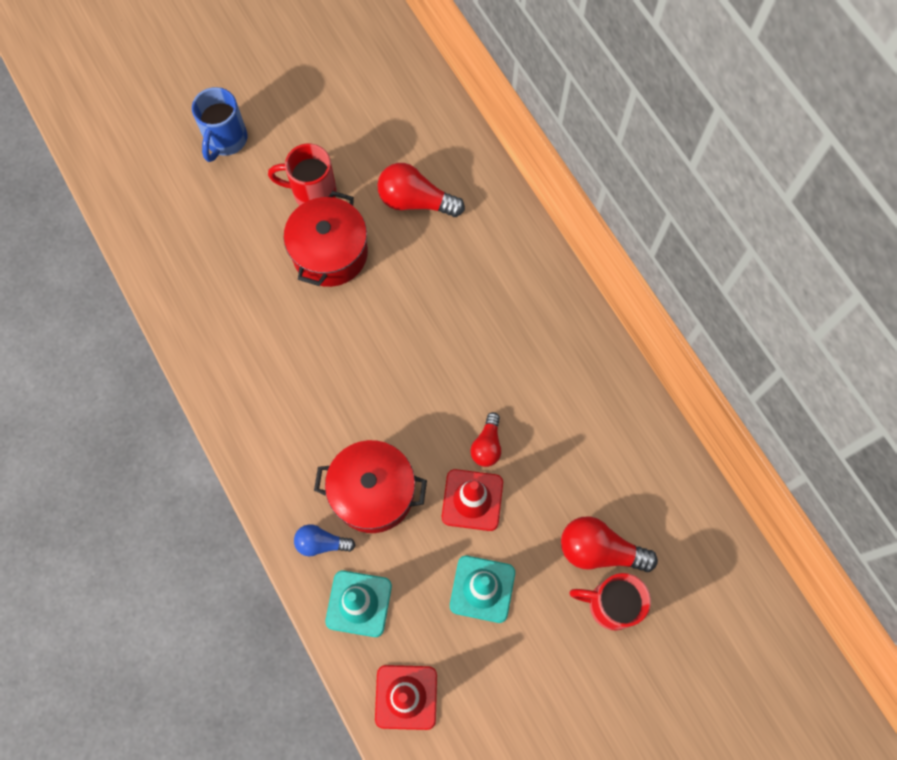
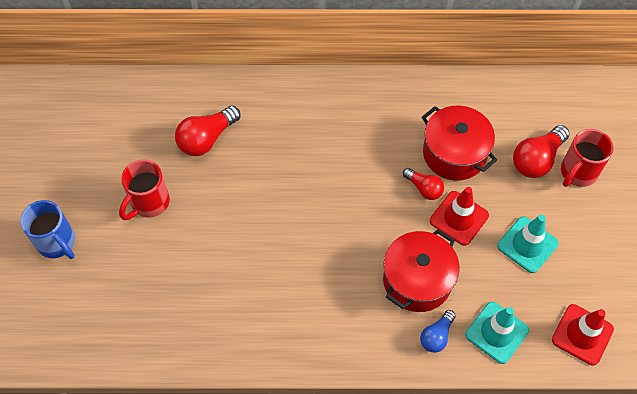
camera: 60 degrees left, 10 degrees down
(330, 253) = (208, 216): red pot -> red pot (454, 153)

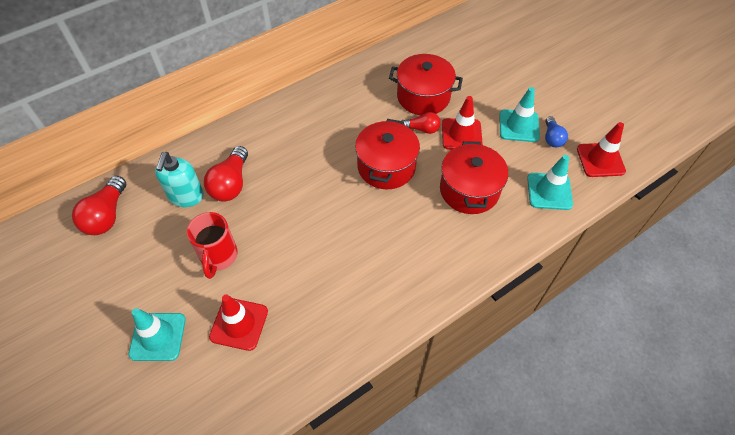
camera: 35 degrees left, 5 degrees down
(57, 243) = (158, 337): blue mug -> turquoise traffic cone
(124, 274) = (239, 324): none -> red traffic cone
(161, 128) = (186, 196): none -> turquoise soap dispenser
(357, 207) = (386, 167): none -> red pot
(436, 336) = (513, 218): blue light bulb -> blue light bulb (552, 138)
(537, 159) = (479, 72): red light bulb -> red light bulb (107, 215)
(577, 173) = (510, 67): red mug -> none

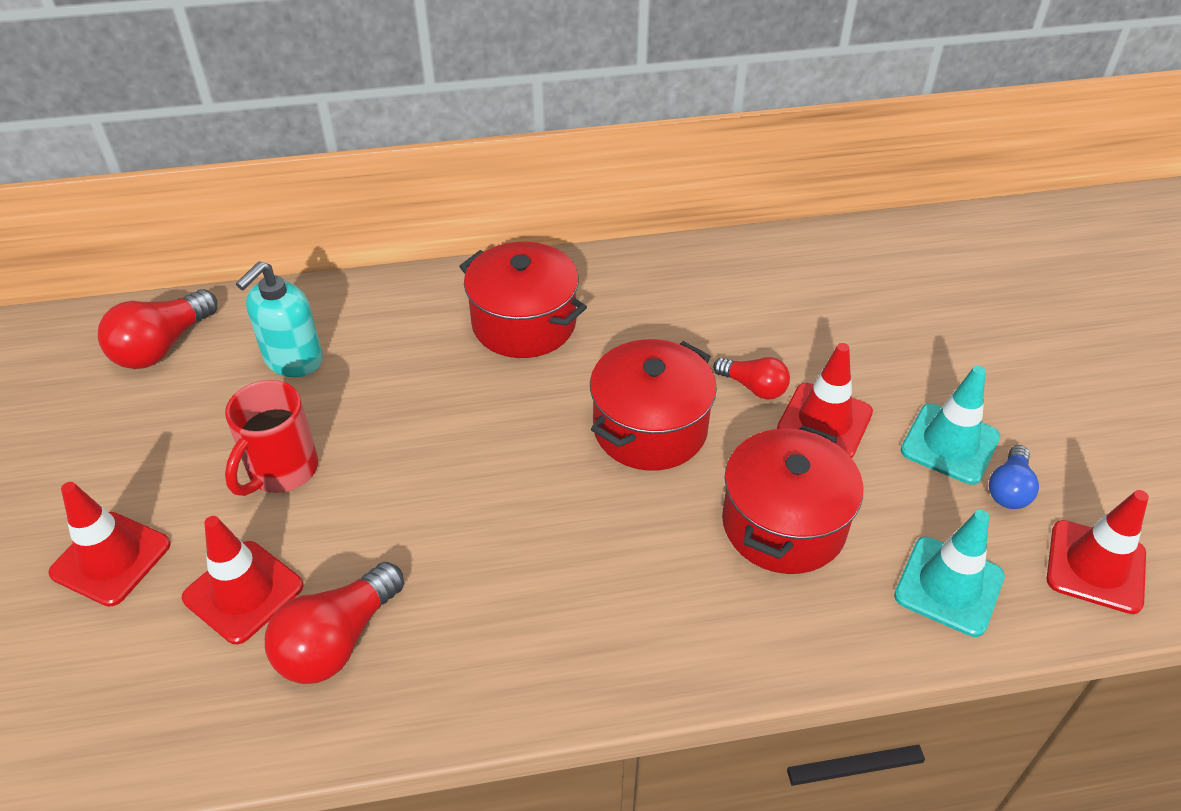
camera: 25 degrees right, 10 degrees down
(158, 337) = (111, 559): turquoise traffic cone -> red traffic cone
(231, 184) = (373, 365): red light bulb -> red light bulb (337, 641)
(423, 97) = (787, 334): red pot -> red pot (524, 323)

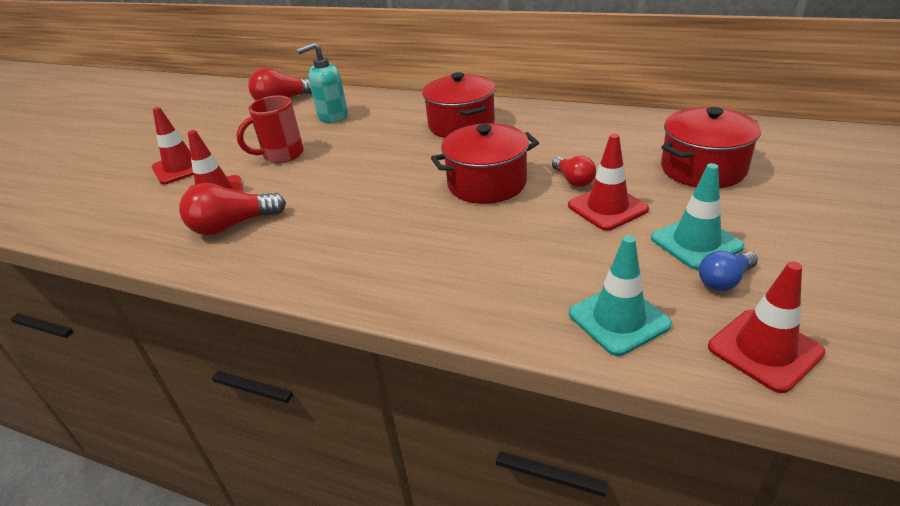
camera: 35 degrees right, 10 degrees down
(783, 524) = (526, 250): red pot -> red pot (703, 169)

